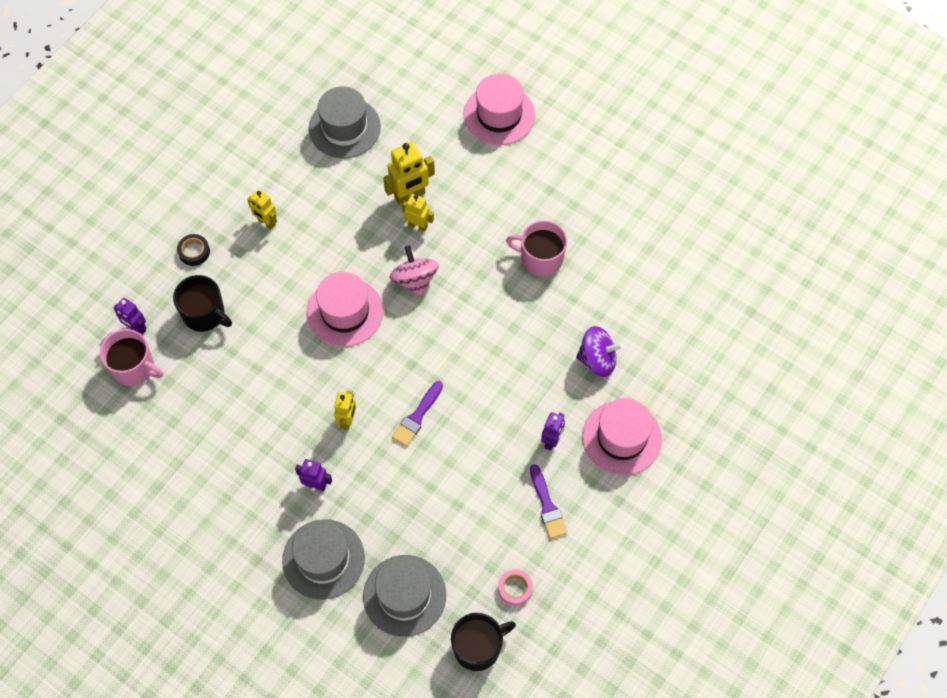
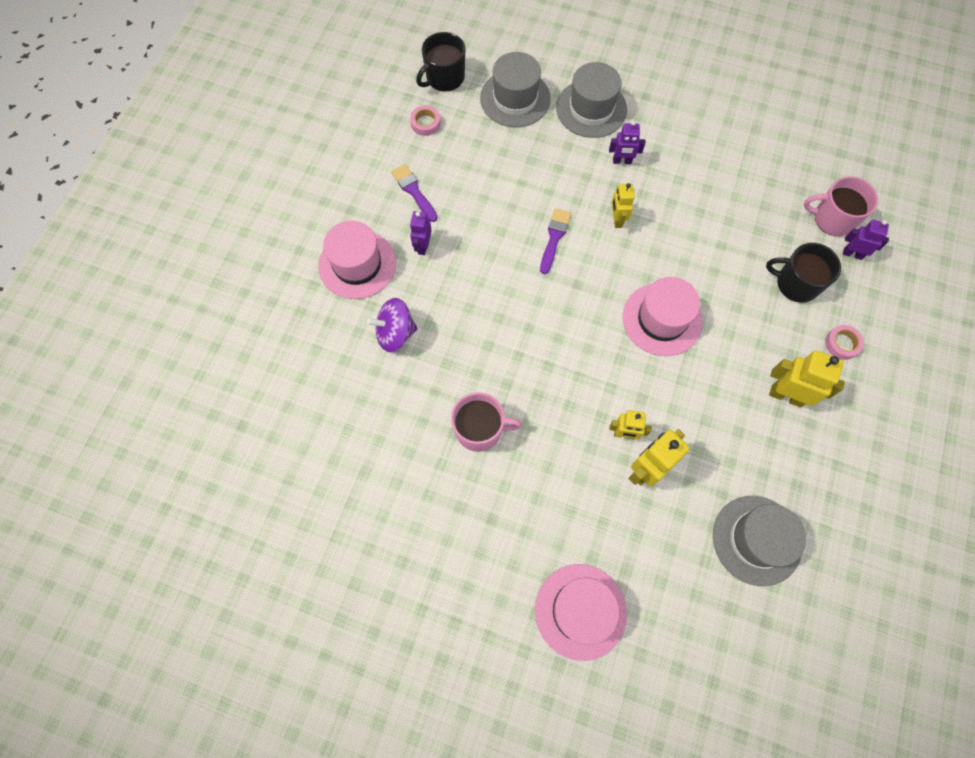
camera: 165 degrees right, 5 degrees up
(194, 252) = (842, 344): black tape -> pink tape
(266, 222) = (786, 395): yellow robot -> yellow robot, size x1.60
(415, 280) = (605, 370): pink spinning top -> none

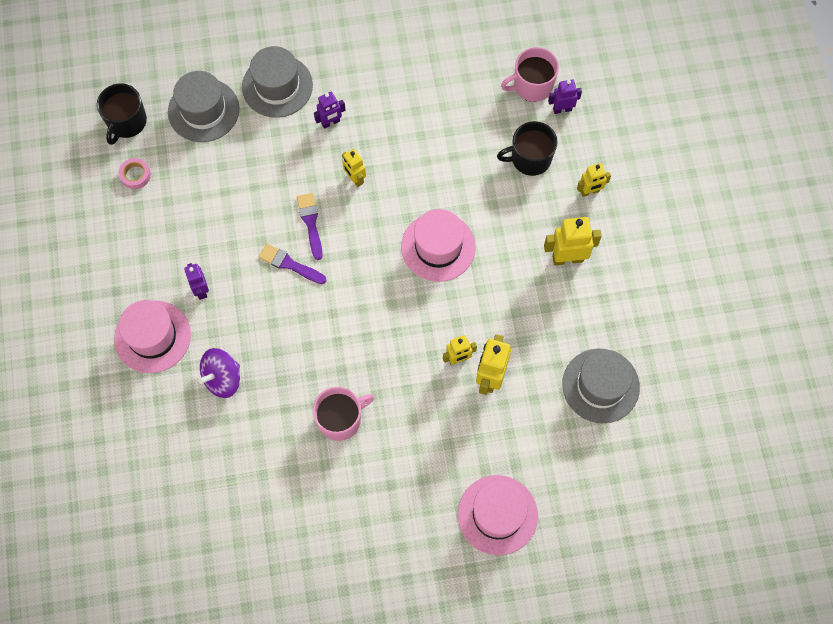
camera: 30 degrees left, 0 degrees up
(414, 191) = (163, 244): purple brush -> purple brush (289, 264)
(842, 344) = (590, 191): pink tape -> yellow robot

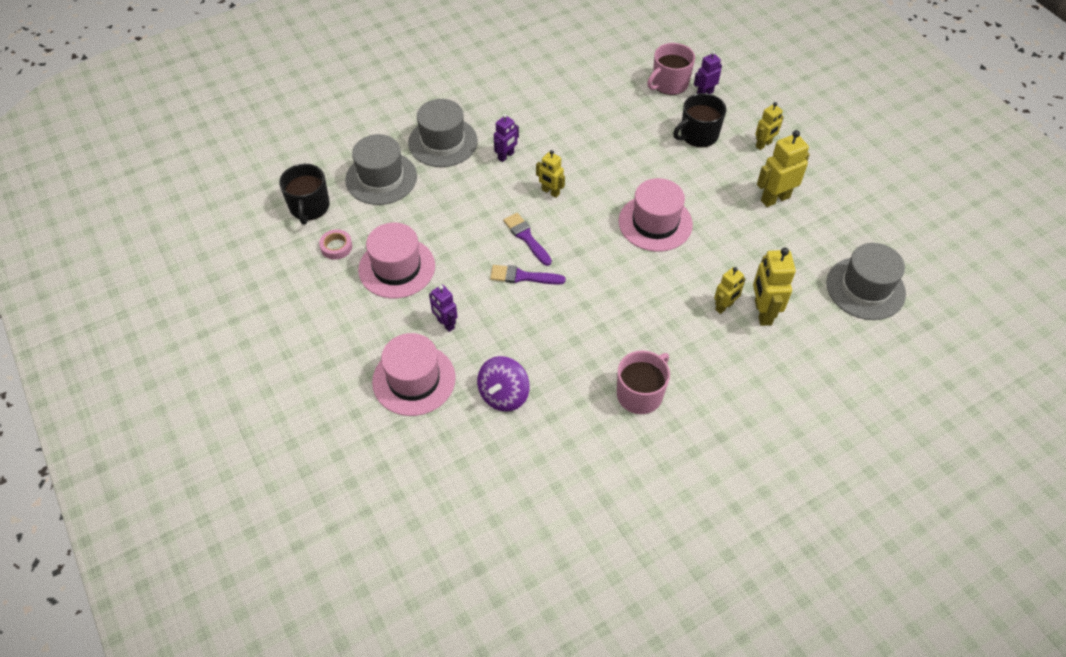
camera: 20 degrees left, 15 degrees down
(497, 515) = (839, 429): pink hat -> pink hat (397, 268)

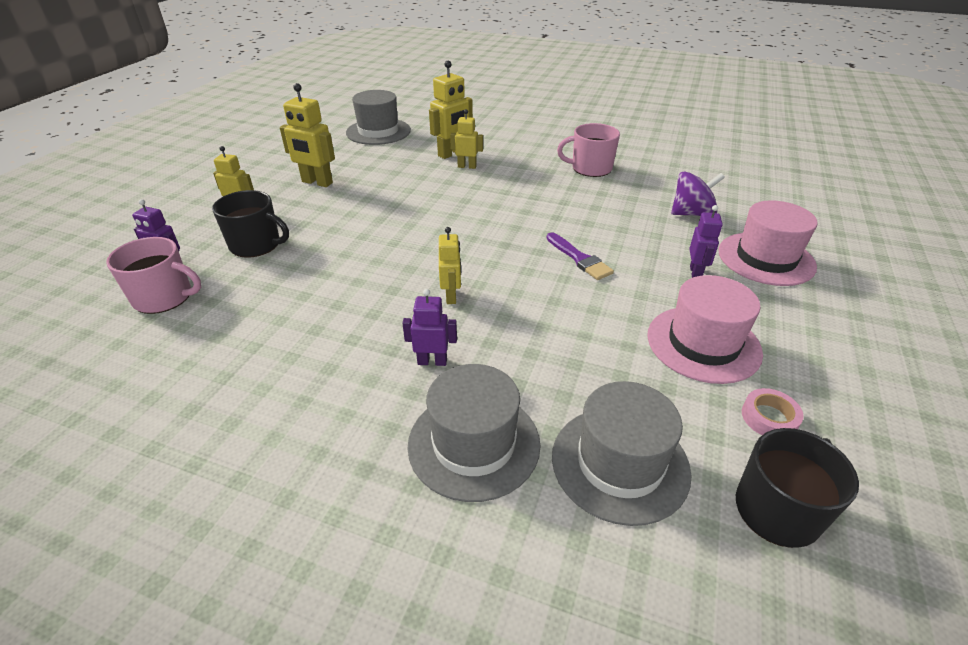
camera: 130 degrees left, 15 degrees down
(526, 237) = (533, 280): purple brush -> none
(655, 223) = (416, 222): pink hat -> none

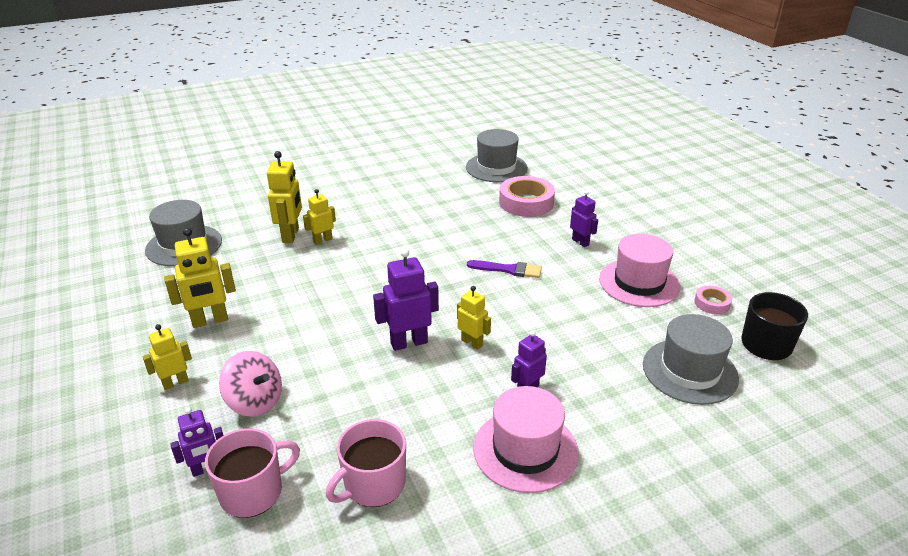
camera: 45 degrees left, 5 degrees down
(256, 245) = (255, 402): black mug -> pink spinning top
(406, 267) = (409, 342): none -> purple robot
(474, 444) = (619, 415): grey hat -> grey hat (496, 168)
(590, 168) = (417, 198): pink mug -> pink mug (373, 484)
(692, 213) = (526, 202): purple spinning top -> pink tape
(766, 258) = (600, 213): pink hat -> pink hat (525, 450)

